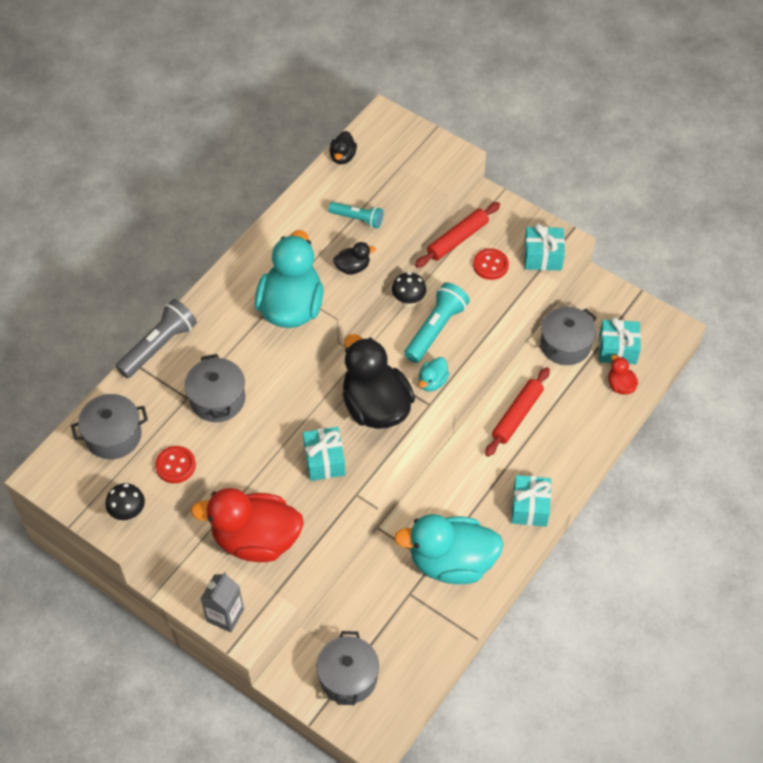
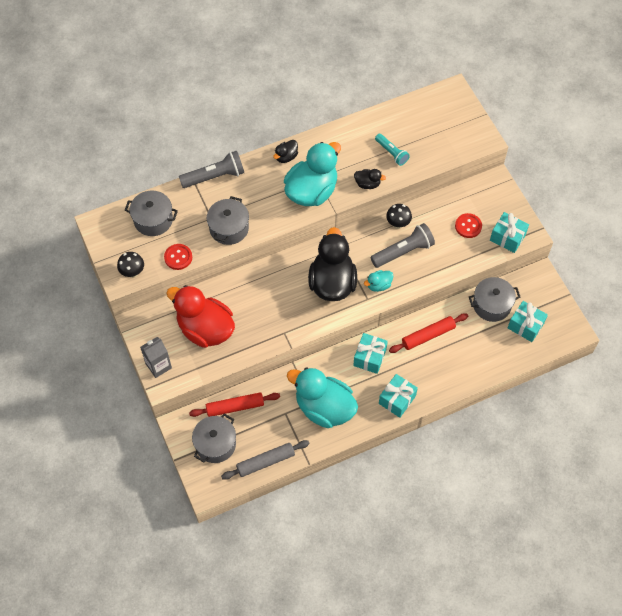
camera: 30 degrees right, 5 degrees up
(324, 461) = (278, 301): turquoise gift -> turquoise gift (369, 357)
(342, 157) = (409, 106): black duck -> black duck (286, 157)
(423, 665) = (265, 462): none -> grey rolling pin
(435, 329) = (403, 251): turquoise flashlight -> grey flashlight
(457, 239) = (457, 198): red rolling pin -> red rolling pin (235, 407)
(620, 385) = (511, 351): red duck -> none

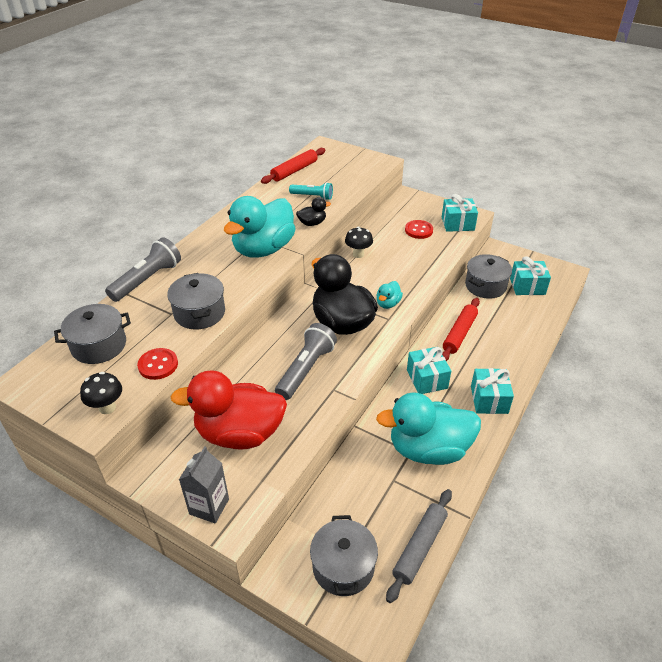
camera: 35 degrees left, 20 degrees down
(235, 407) = (331, 509): red rolling pin -> red rolling pin (294, 171)
(286, 157) = (213, 236): black duck -> none
(312, 191) = (263, 249): turquoise duck -> turquoise duck turned 150 degrees counterclockwise
(403, 251) = (383, 270): grey flashlight -> grey flashlight (306, 369)

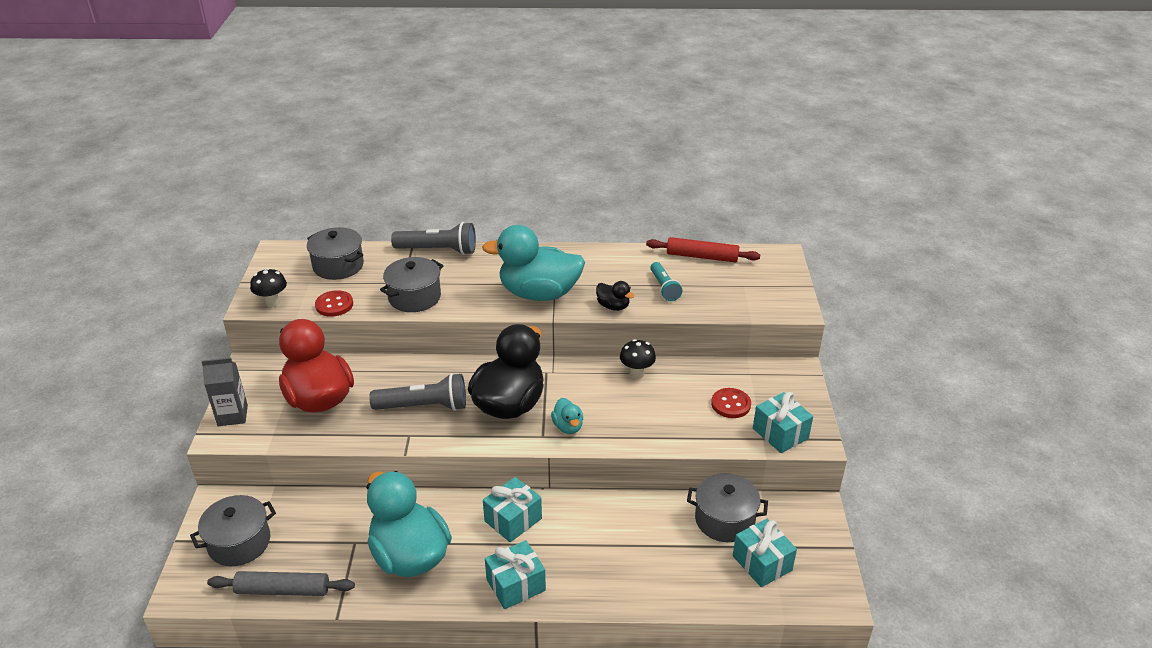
camera: 60 degrees right, 5 degrees down
(388, 303) = (568, 427): turquoise duck -> turquoise duck turned 105 degrees counterclockwise
(459, 333) = (610, 523): red rolling pin -> none

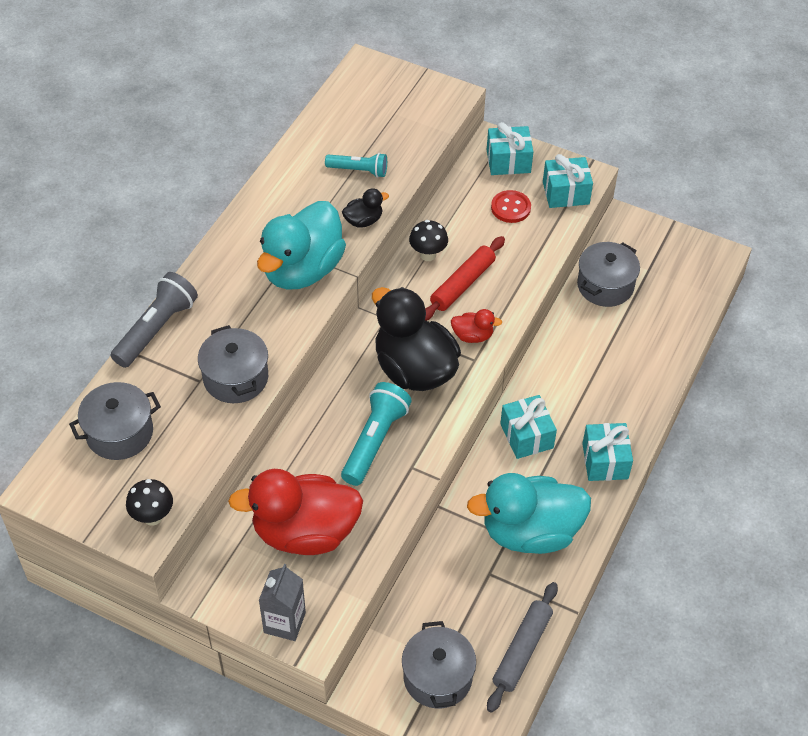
camera: 65 degrees left, 15 degrees up
(334, 305) = (200, 456): red button -> none
(424, 406) = (375, 441): grey flashlight -> turquoise flashlight
(568, 427) = (472, 336): turquoise duck -> red duck
(702, 257) = (327, 121): red rolling pin -> red rolling pin (462, 284)
(762, 563) = (663, 283): turquoise gift -> turquoise gift (508, 161)

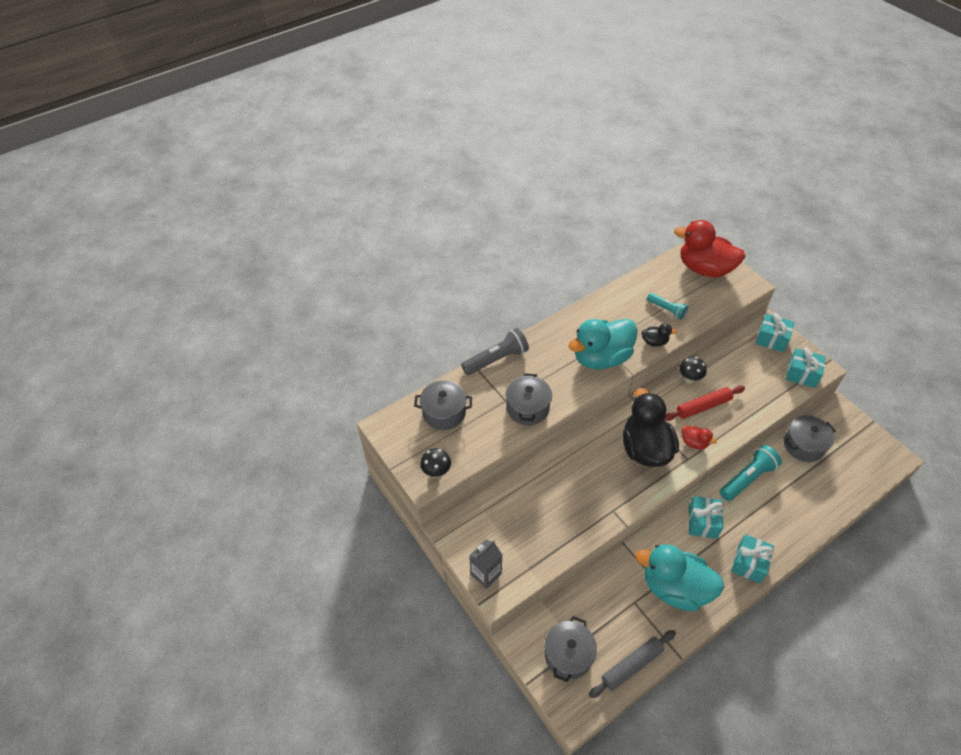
camera: 30 degrees right, 0 degrees up
(305, 532) = (526, 522): red duck -> red duck (704, 269)
(375, 441) = (598, 483): turquoise flashlight -> turquoise flashlight (747, 478)
(510, 208) = (759, 370): red button -> none

